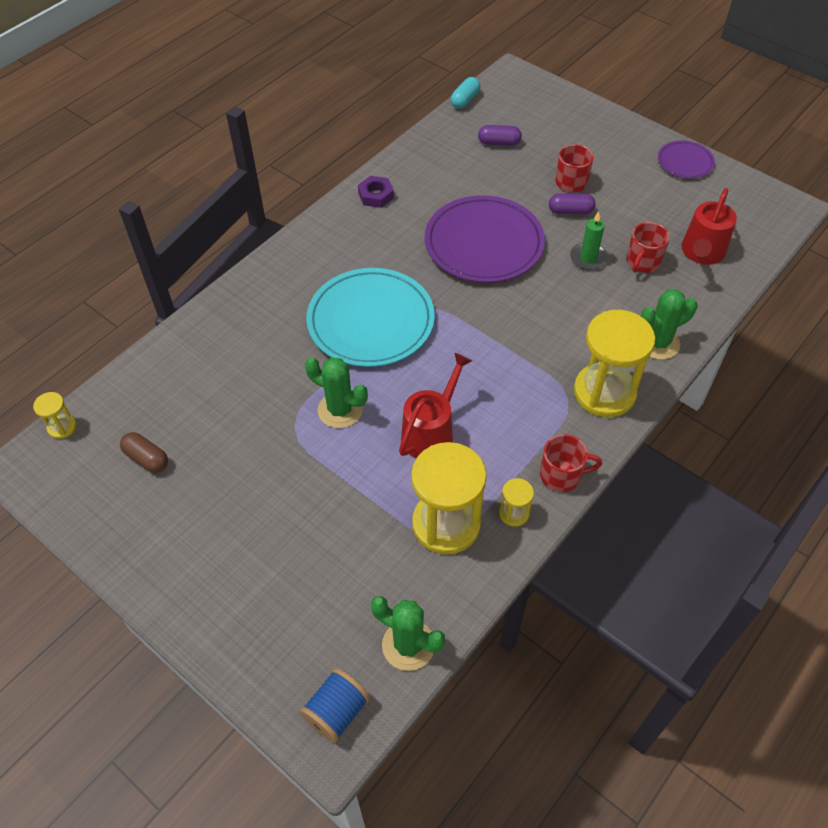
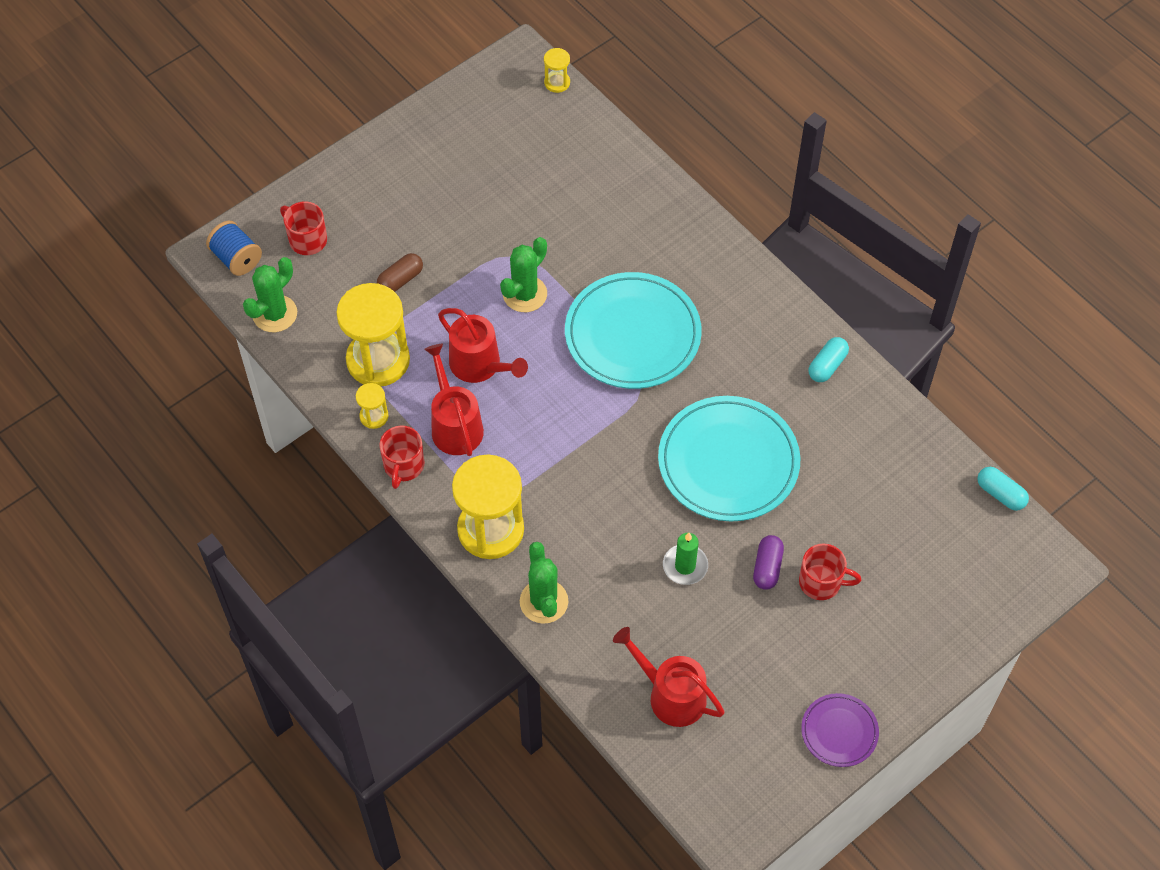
camera: 100 degrees right, 5 degrees up
(146, 458) = (507, 143): brown capsule -> brown capsule (400, 280)
(376, 195) = (827, 365): purple nut -> turquoise capsule
(484, 243) = (728, 462): purple plate -> turquoise plate
(499, 143) = (907, 516): purple capsule -> none
(504, 440) = (455, 425): none -> red watering can
(642, 262) = (668, 623): red mug -> red mug (307, 239)

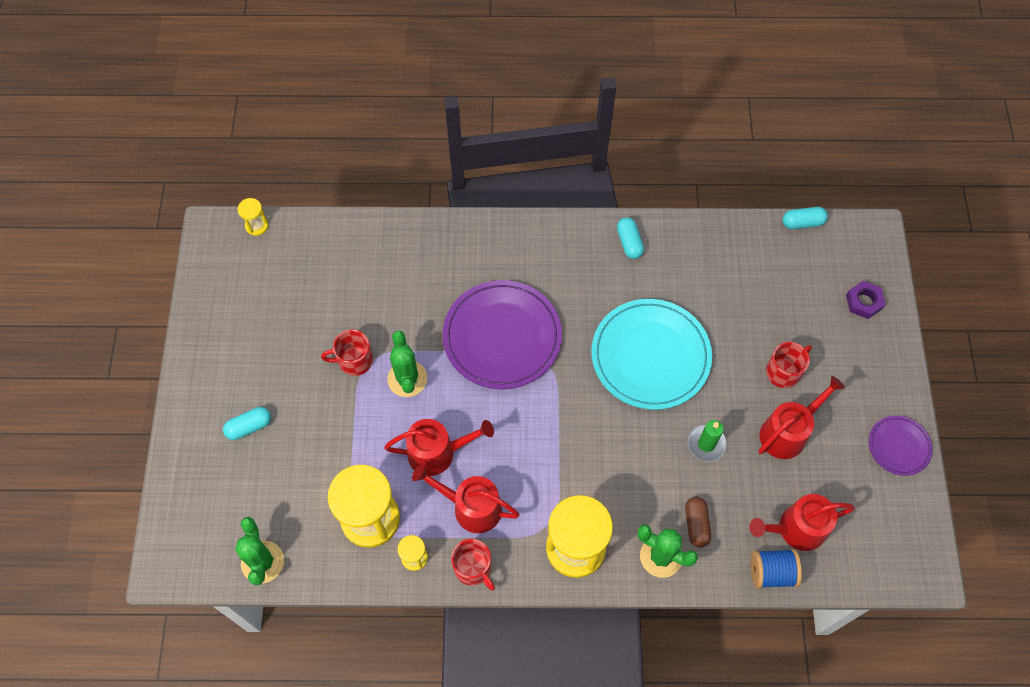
camera: 50 degrees left, 5 degrees up
(237, 258) = (187, 553): blue spool -> blue spool (771, 572)
(307, 239) = (220, 490): red mug -> red mug (354, 360)
(377, 217) = (249, 426): none -> turquoise capsule
(400, 280) = (317, 451): brown capsule -> brown capsule (696, 524)
(632, 334) = (502, 337): turquoise plate -> purple plate
(761, 626) = (787, 432): none -> red watering can
(767, 567) = (747, 395): purple capsule -> none
(967, 603) = (863, 302): none -> purple nut

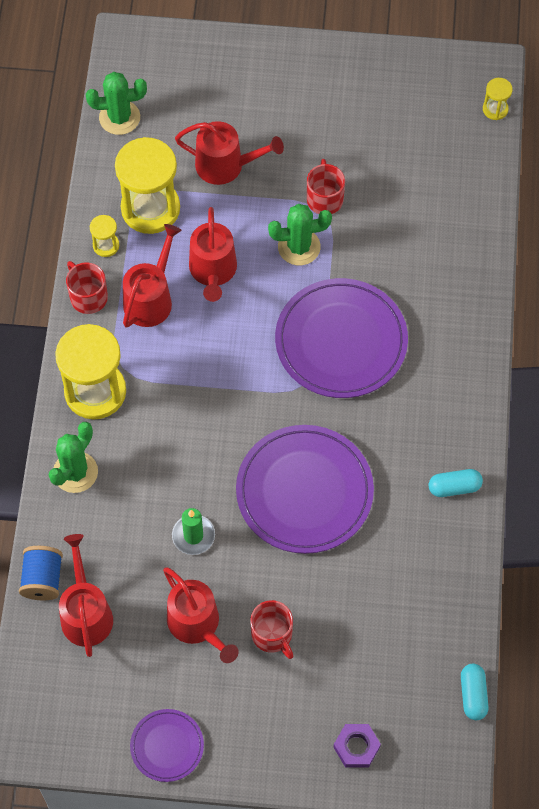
camera: 95 degrees right, 0 degrees up
(249, 426) = (259, 105): turquoise capsule -> none
(319, 452) = (225, 165): none -> red watering can
(473, 568) = (88, 296): red mug -> red mug turned 90 degrees clockwise
(650, 356) = (304, 492): turquoise plate -> purple plate
(696, 524) = (104, 512): brown capsule -> none

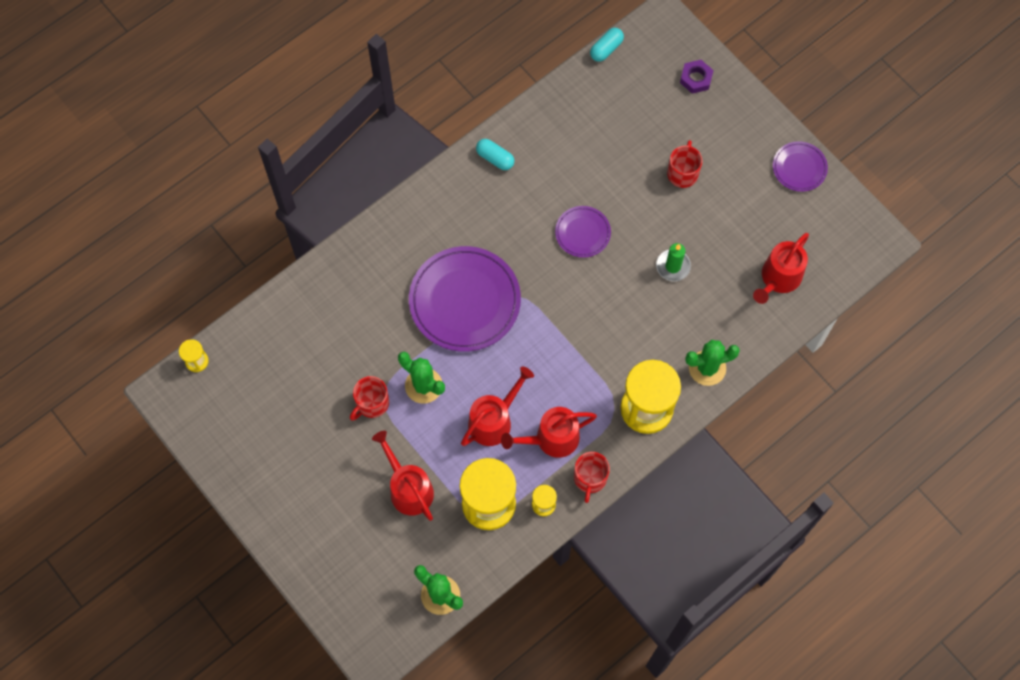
camera: 135 degrees left, 5 degrees up
(43, 579) = (786, 320): blue spool -> none
(197, 624) = (720, 215): red watering can -> none
(304, 492) = (582, 233): purple plate -> purple plate, size x0.51

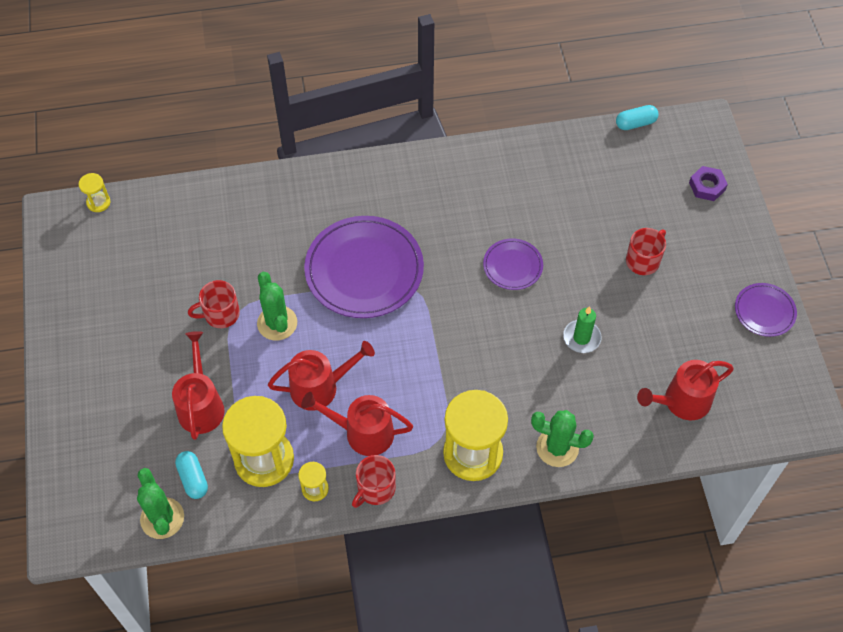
camera: 30 degrees right, 10 degrees down
(495, 158) = (472, 165): turquoise capsule -> turquoise capsule (193, 479)

